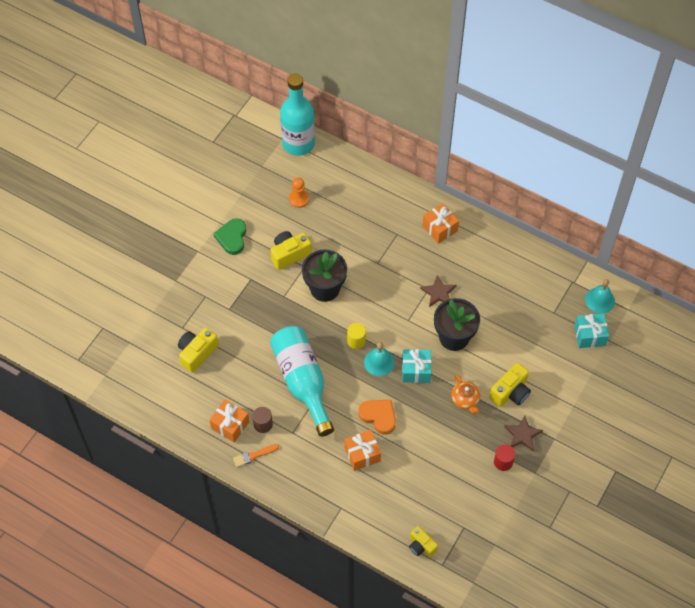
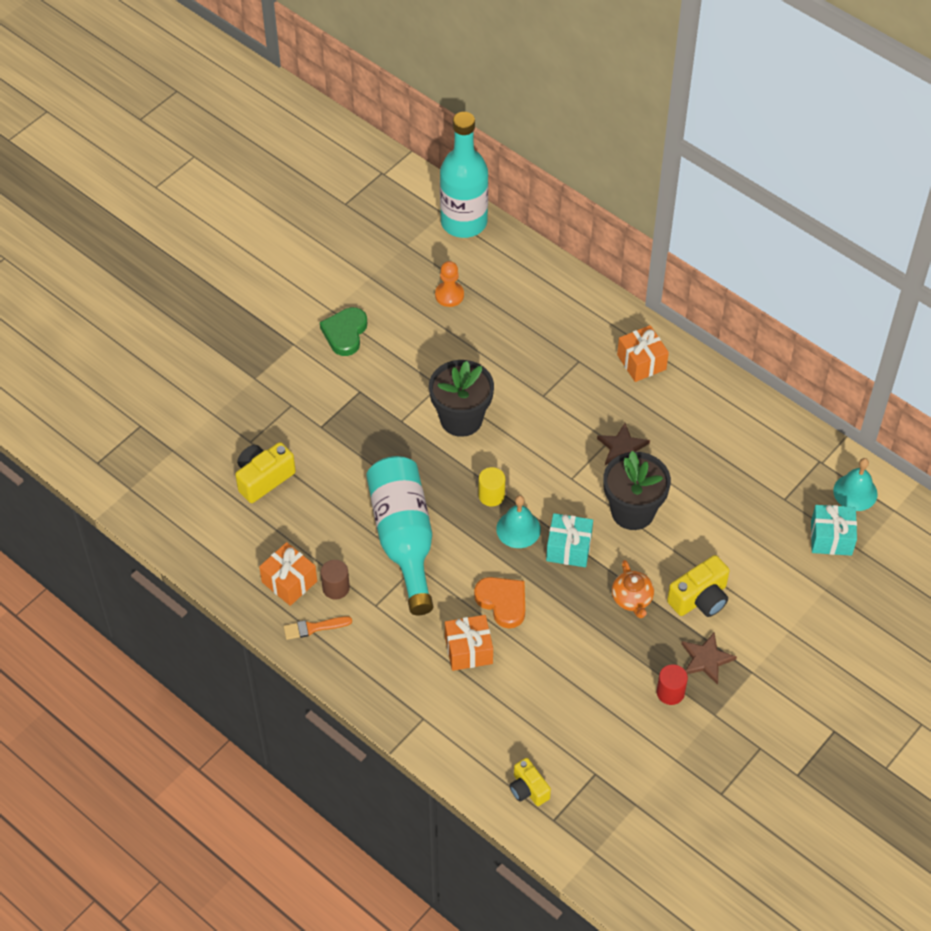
camera: 10 degrees right, 5 degrees down
(289, 254) = (421, 366): yellow camera -> none

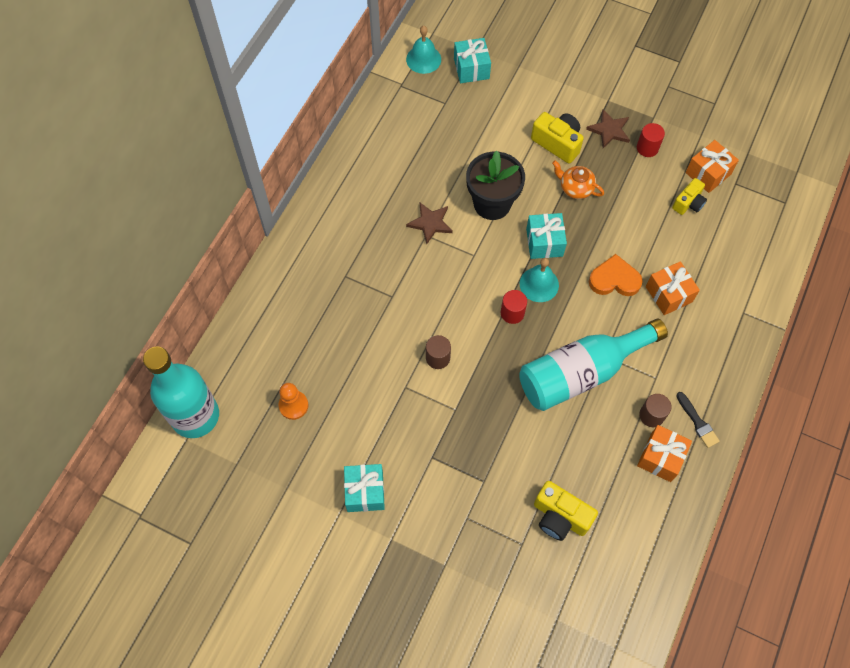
camera: 105 degrees left, 10 degrees up
(314, 628) = (697, 422): orange brush -> black brush
(345, 333) = (365, 492): green heart -> turquoise gift
(461, 419) = (438, 358): black flower pot -> brown cylinder
(491, 495) = (512, 313): yellow cylinder -> red cylinder
(502, 602) = (614, 279): orange heart -> orange heart turned 60 degrees clockwise
(528, 789) = (769, 224): yellow camera -> yellow camera (688, 203)
(632, 599) = (575, 188): orange teapot -> orange teapot turned 120 degrees counterclockwise
(641, 362) = (333, 226): orange gift -> orange gift (708, 173)

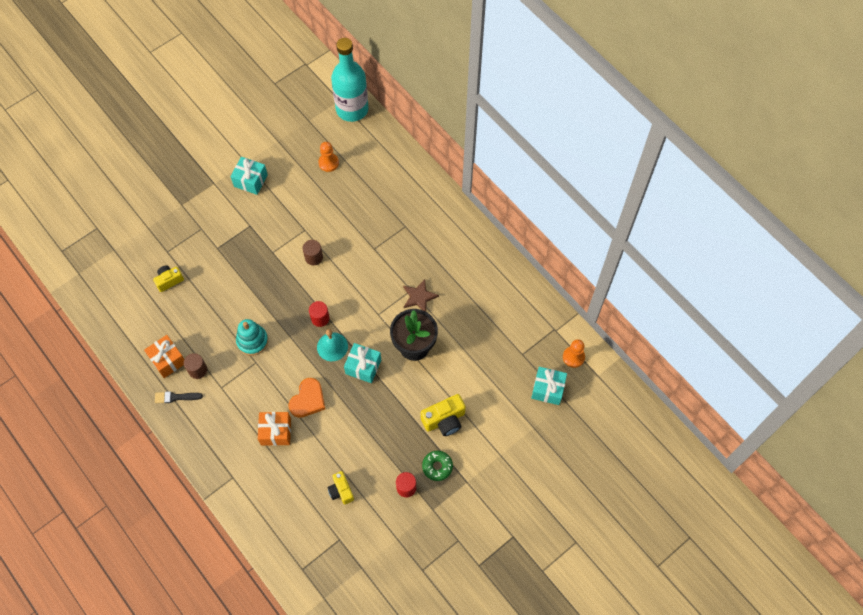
camera: 115 degrees right, 0 degrees up
(423, 59) = (573, 357): turquoise bell -> orange pawn
(560, 517) = (169, 280): yellow camera -> yellow camera, size x0.66
(575, 188) = (397, 412): orange teapot -> none
(581, 373) = (252, 341): turquoise bottle -> turquoise stacking toy
(609, 130) = (437, 467): brown star -> green donut
(708, 173) = (359, 522): orange gift -> none

